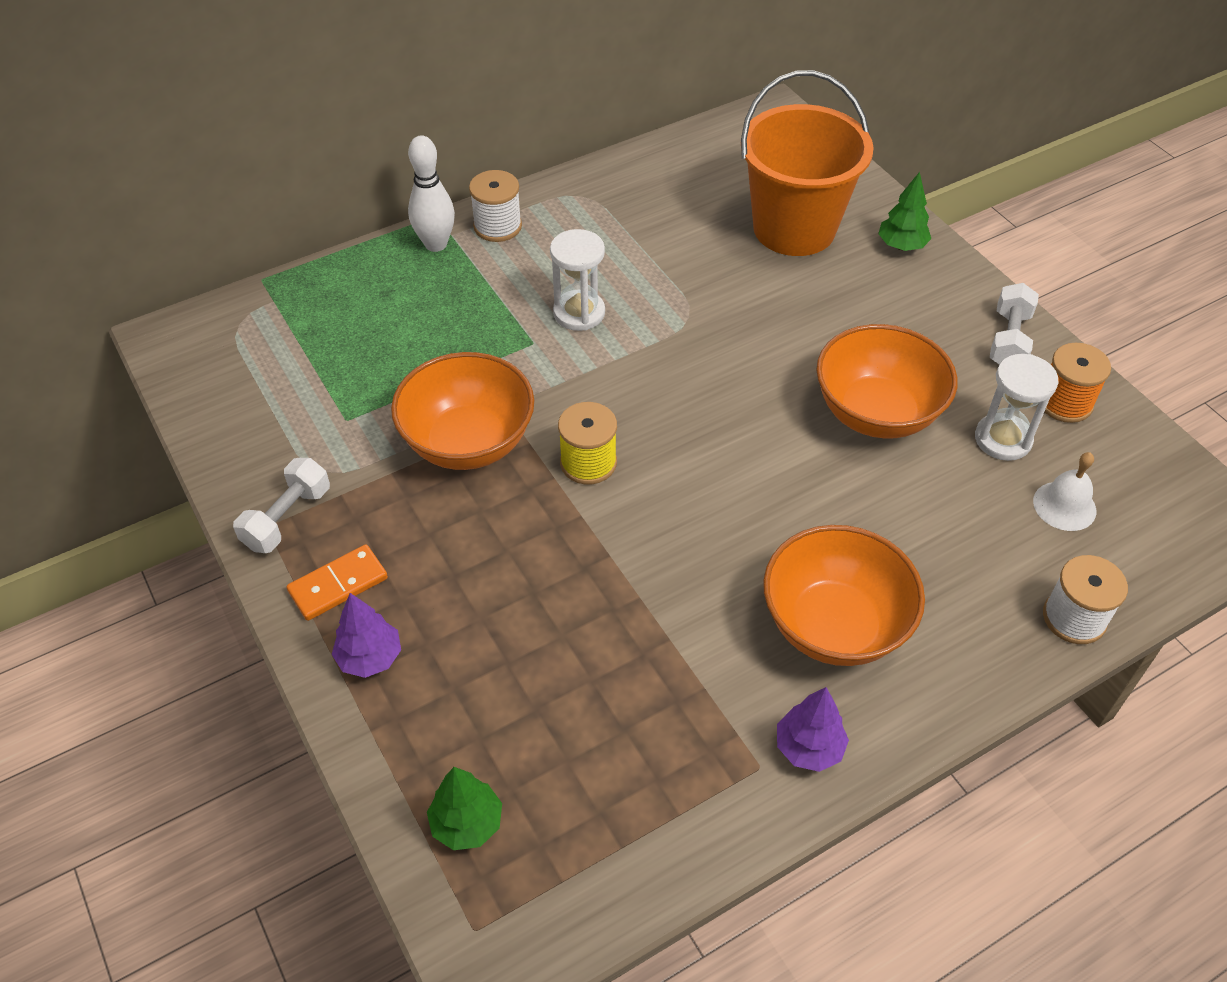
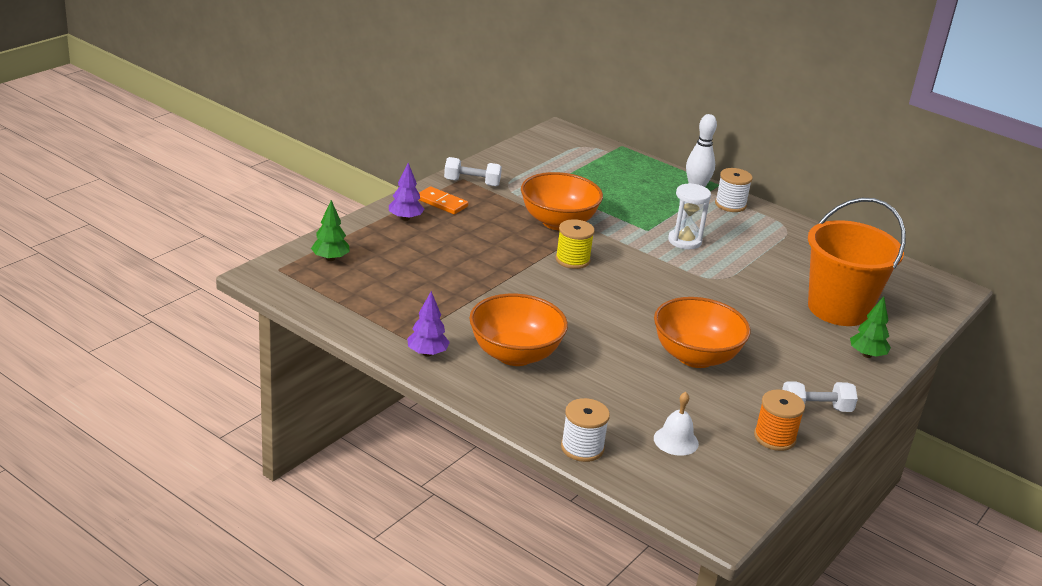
camera: 65 degrees right, 20 degrees down
(1003, 439) = (715, 411): white hourglass -> none

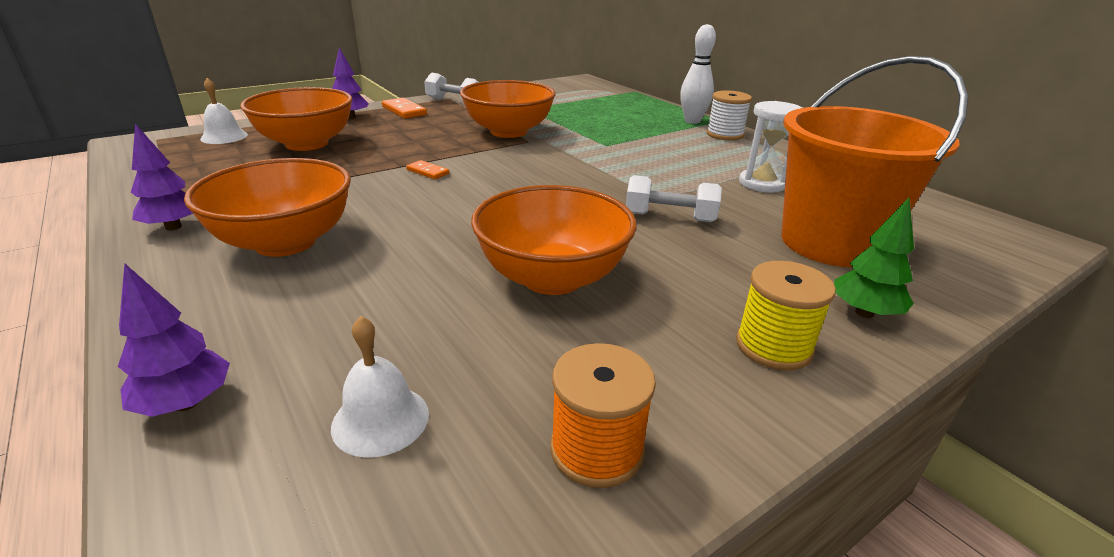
camera: 20 degrees right, 0 degrees up
(330, 258) = (224, 137): green tree -> white bell
(411, 258) = (307, 144): none -> orange bowl
(540, 279) = (428, 172): none -> orange domino
(572, 260) = (488, 160): yellow spool -> yellow spool (773, 346)
(582, 448) = (186, 403): white spool -> purple tree
(684, 241) = (644, 157): white hourglass -> white hourglass (762, 184)
(815, 409) = (722, 398): white dumbbell -> white dumbbell (670, 217)

